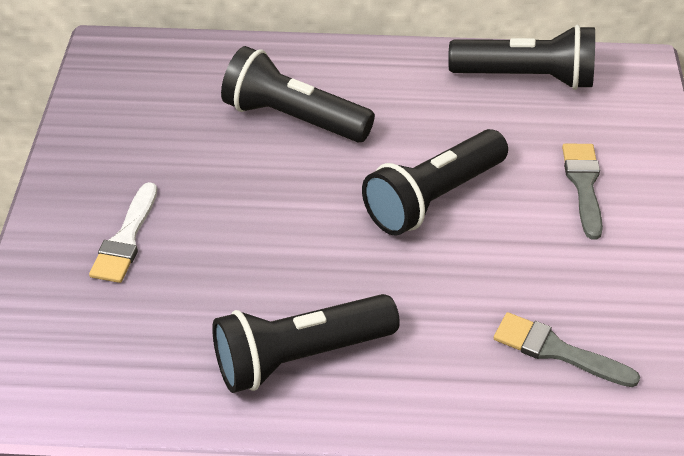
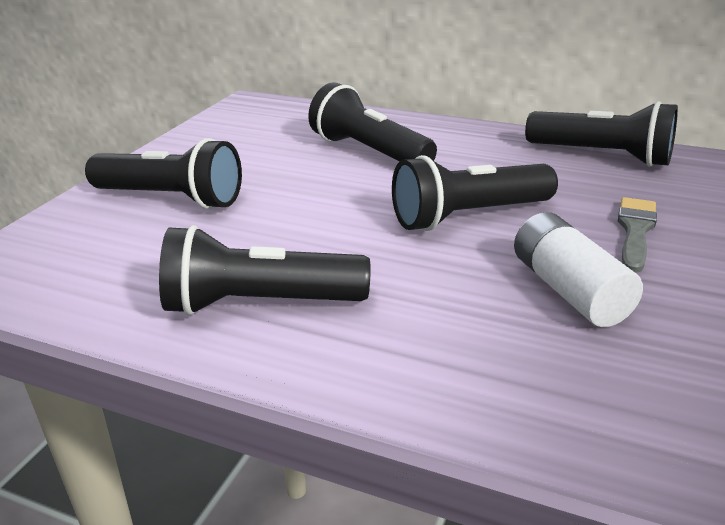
camera: 20 degrees right, 15 degrees down
(126, 239) = (171, 199): white brush -> black flashlight
(550, 274) = (569, 290): none -> white battery
(557, 351) = (549, 356): grey brush -> none

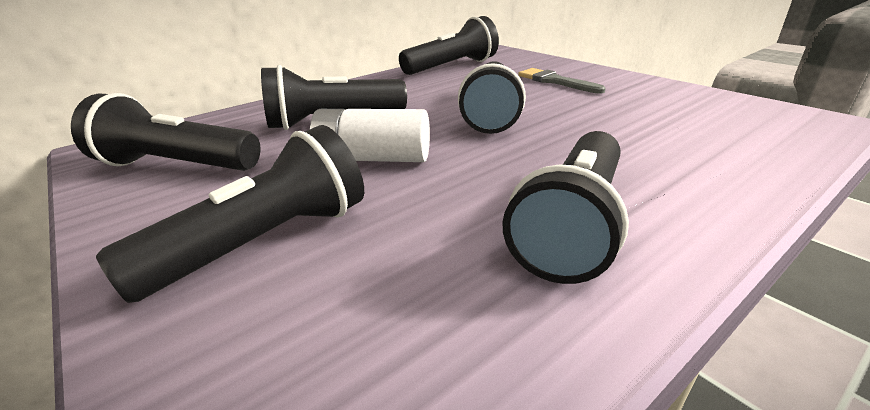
camera: 60 degrees left, 0 degrees up
(244, 133) = (176, 165): none -> black flashlight
(569, 290) = (616, 110): white battery -> white battery (373, 158)

